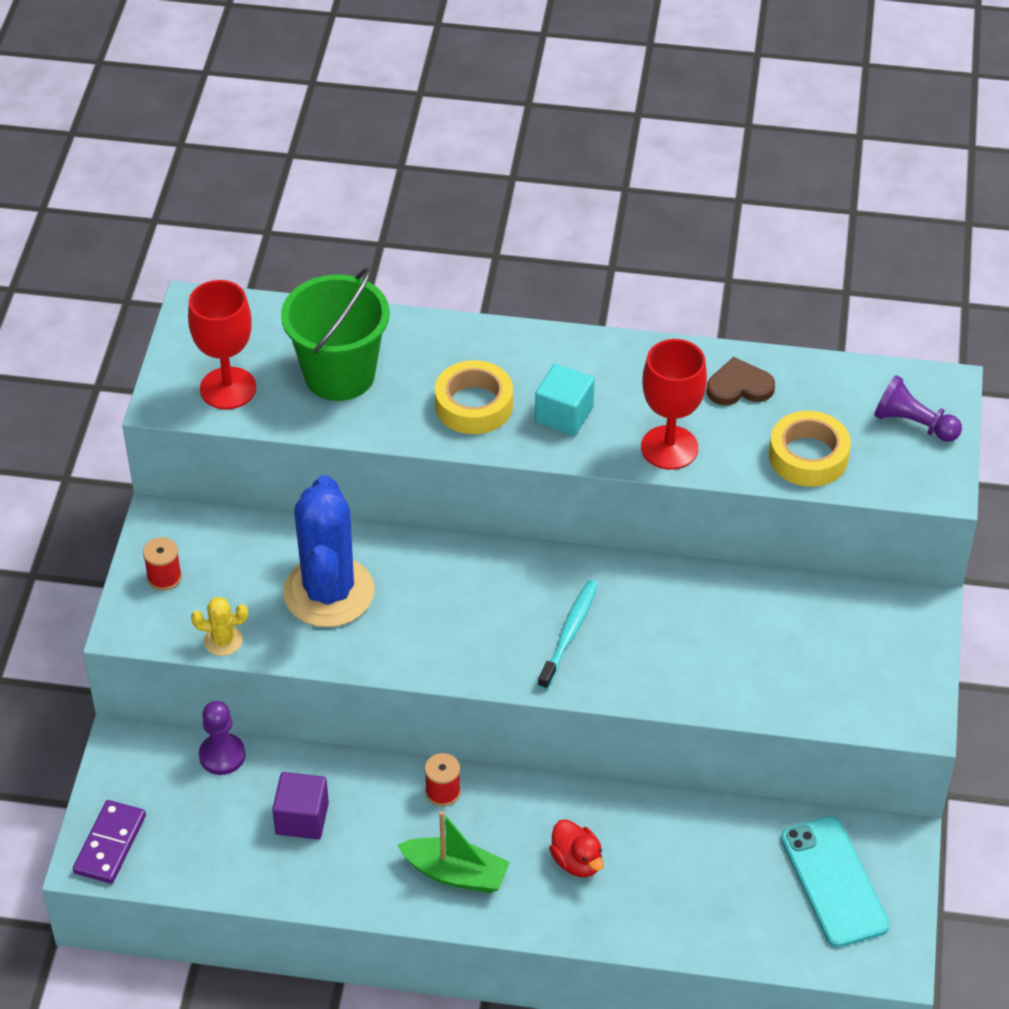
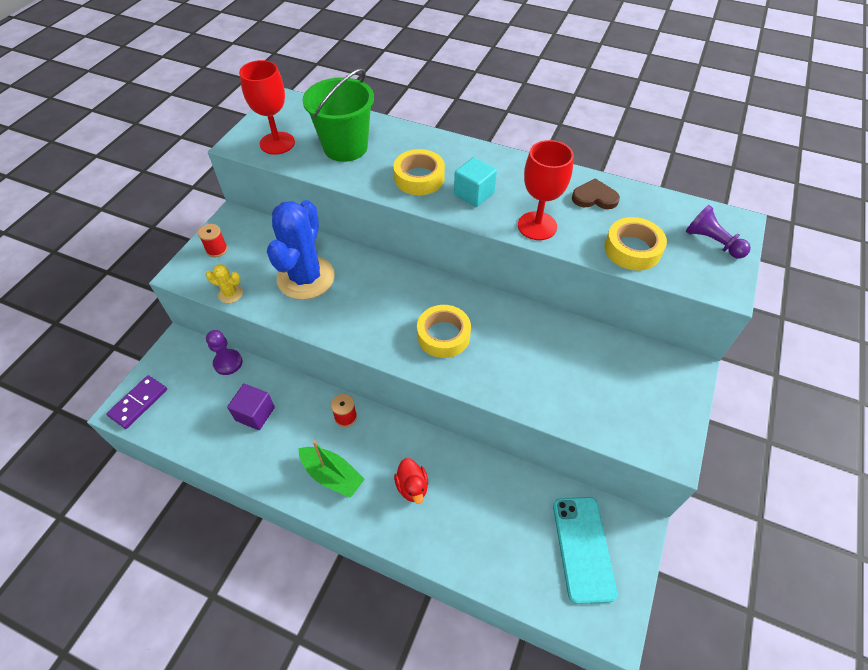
camera: 15 degrees right, 5 degrees up
(569, 633) = (443, 335): turquoise toothbrush -> yellow tape

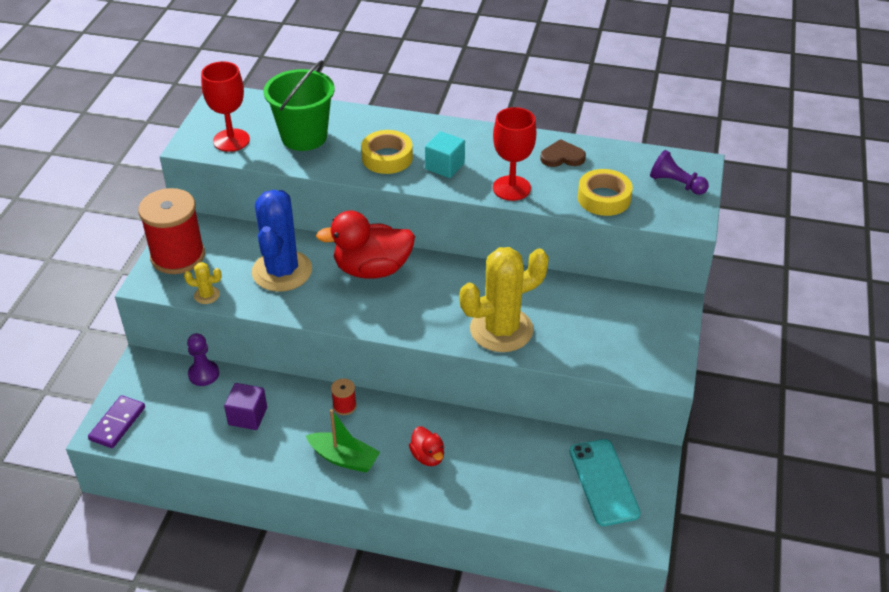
camera: 10 degrees left, 10 degrees down
(217, 250) = (178, 256): red spool -> red spool, size x2.38
(390, 287) = (372, 269): none -> red duck
(443, 335) = (436, 305): yellow tape -> none
(503, 373) = (501, 329): none -> yellow cactus

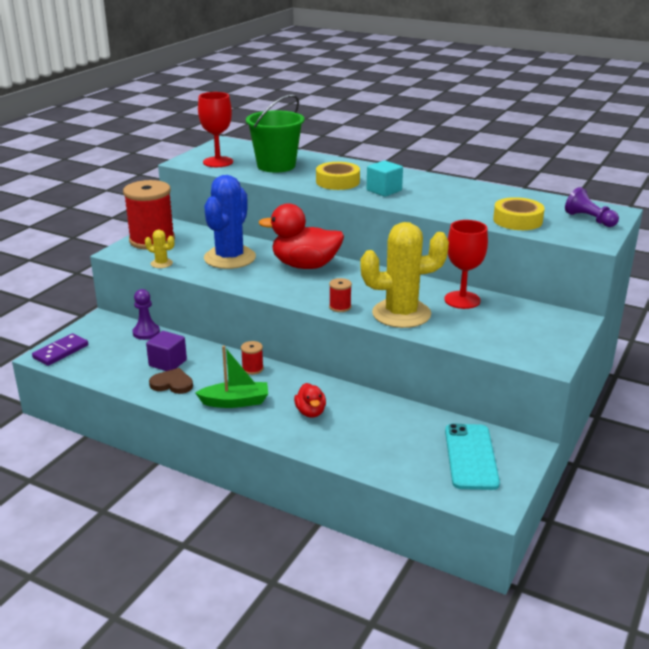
camera: 15 degrees right, 15 degrees down
(344, 458) = (235, 402): green boat -> green boat turned 45 degrees counterclockwise
(433, 331) = (340, 307): none -> red spool
(511, 188) = (436, 207): red goblet -> red goblet (462, 300)
(562, 157) = (490, 195): brown heart -> brown heart (172, 384)

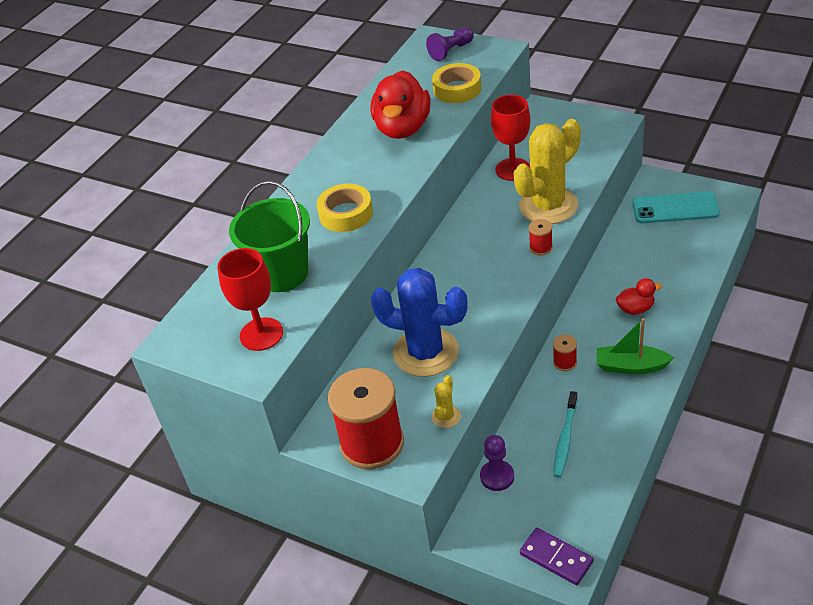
camera: 85 degrees left, 15 degrees up
(168, 363) = (565, 439): purple cube -> turquoise toothbrush
(172, 384) = (608, 425): brown heart -> none
(235, 402) = (631, 366): green boat -> green boat turned 75 degrees counterclockwise
(305, 266) = (443, 284): red duck -> red duck (403, 128)
(384, 190) = (376, 176): turquoise cube -> none
(401, 314) = (548, 206): yellow cactus -> yellow cactus turned 60 degrees clockwise

